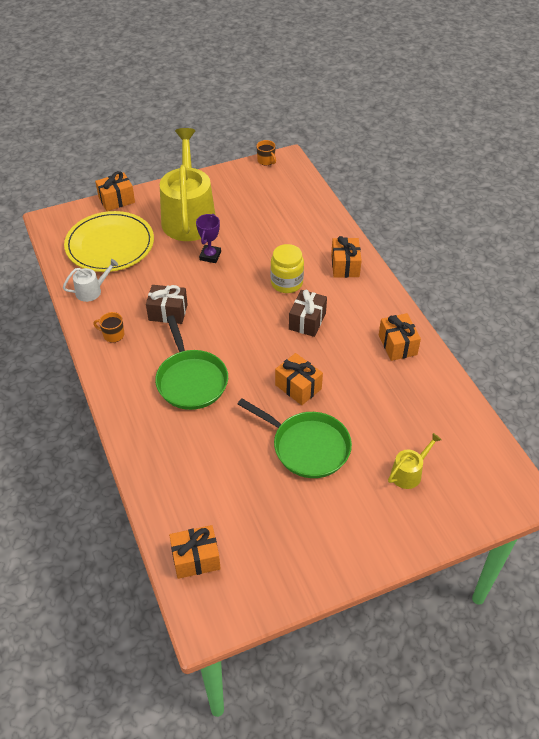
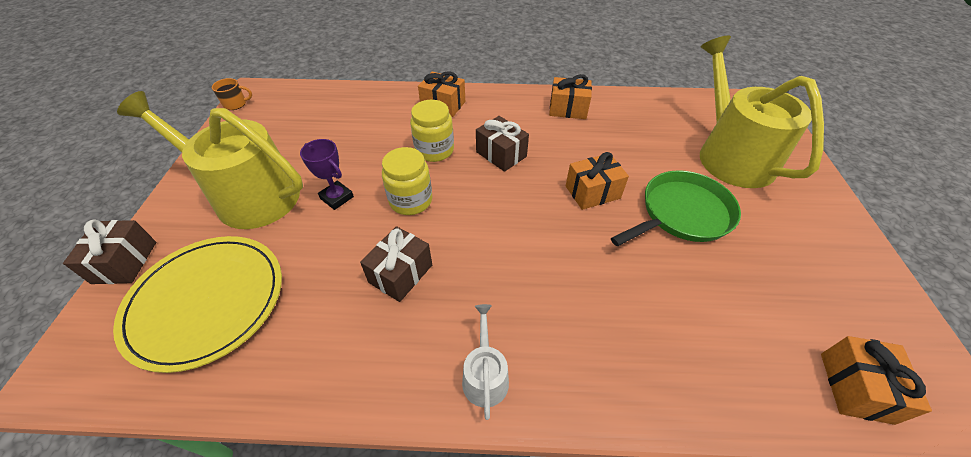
camera: 65 degrees left, 0 degrees up
(92, 291) = (280, 361): white watering can -> white watering can (485, 376)
(113, 335) = (396, 360): orange mug -> none
(116, 200) = (125, 262): orange gift -> brown gift
(191, 380) = (538, 288): green pan -> none
(229, 292) = (411, 201): none -> yellow jar
(409, 473) = (730, 155): yellow watering can -> yellow watering can, size x2.34

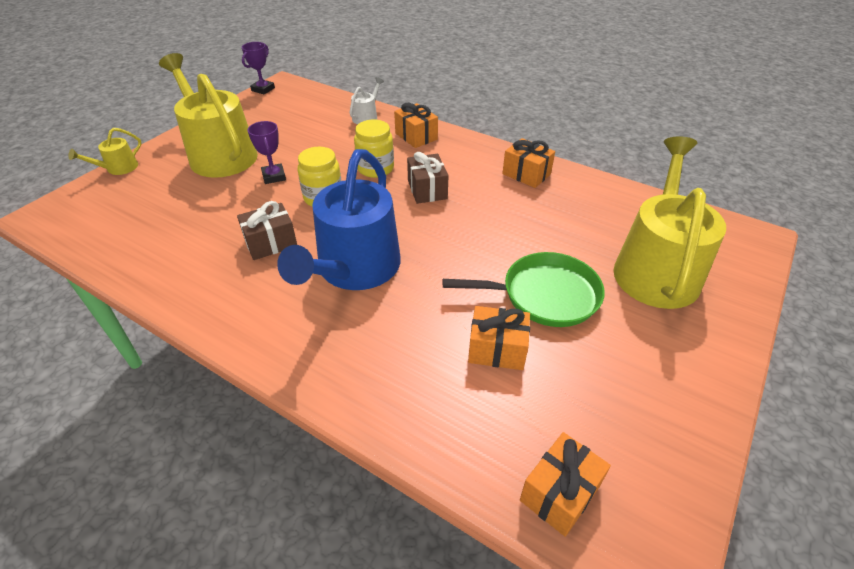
camera: 30 degrees right, 5 degrees down
(125, 262) = (118, 168): brown gift -> yellow watering can
(206, 301) = (142, 209): yellow plate -> none
(236, 104) = (263, 89): orange mug -> purple trophy
(485, 376) = (265, 330): white watering can -> white watering can (366, 117)
(509, 263) = (354, 269): none -> blue watering can
(592, 192) = (477, 247): orange gift -> orange gift (497, 349)

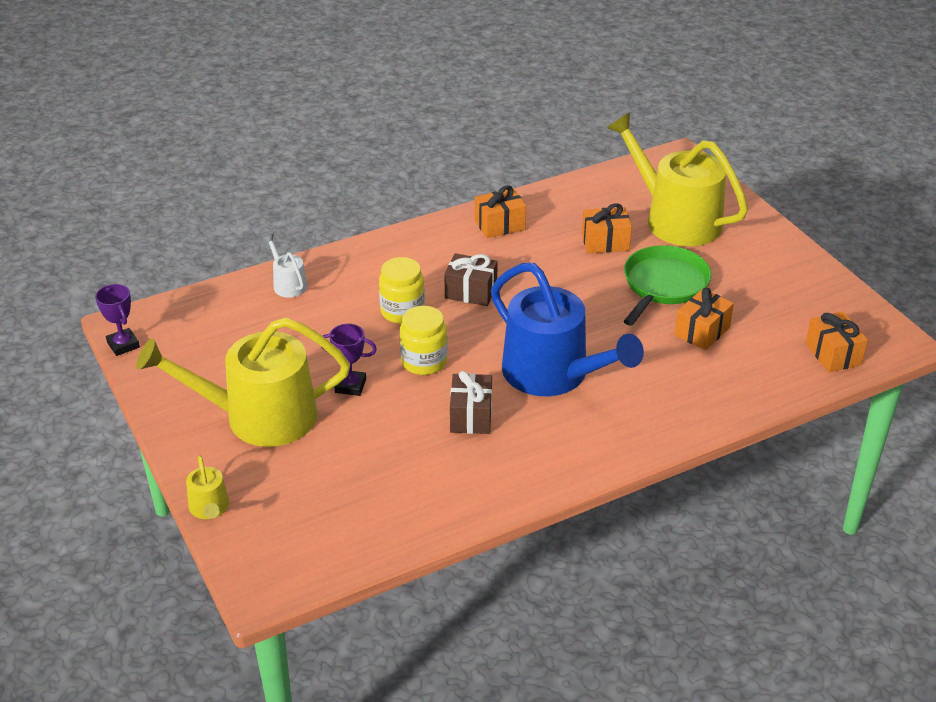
camera: 60 degrees left, 5 degrees down
(416, 136) = (366, 264): orange gift -> orange gift (605, 242)

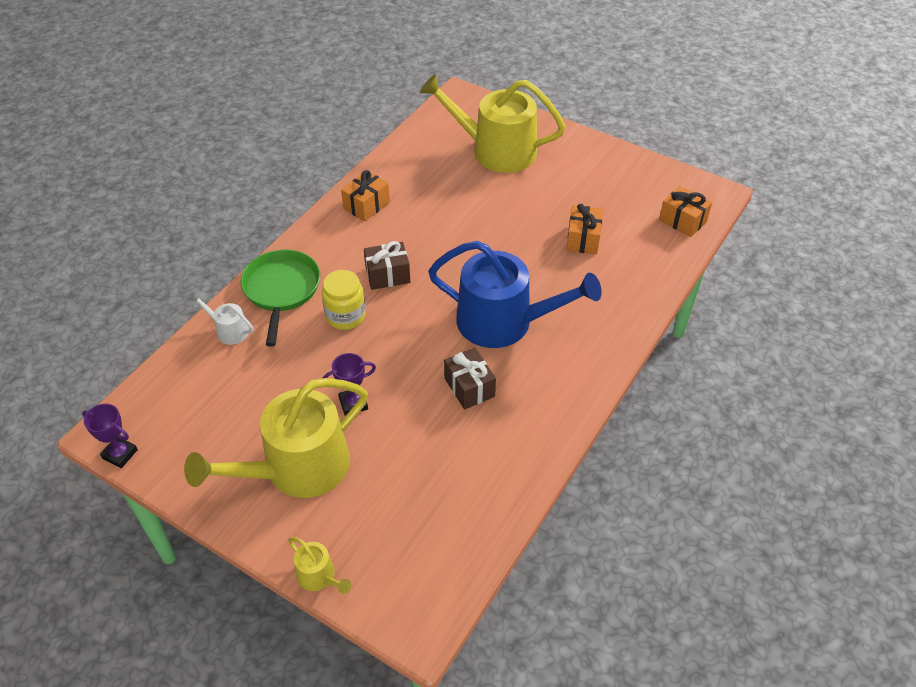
camera: 30 degrees left, 10 degrees up
(424, 362) = (397, 355): yellow jar -> none
(605, 242) = (458, 190): orange gift -> none
(663, 285) = (528, 210): green pan -> green pan (281, 290)

